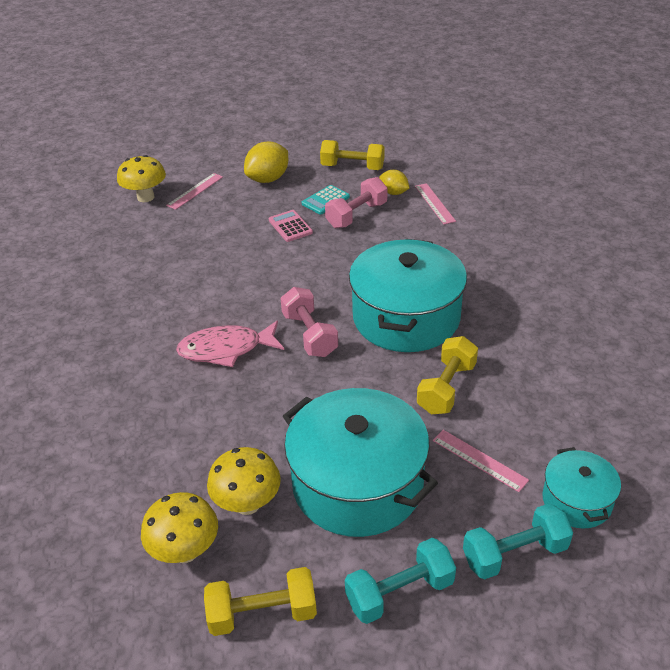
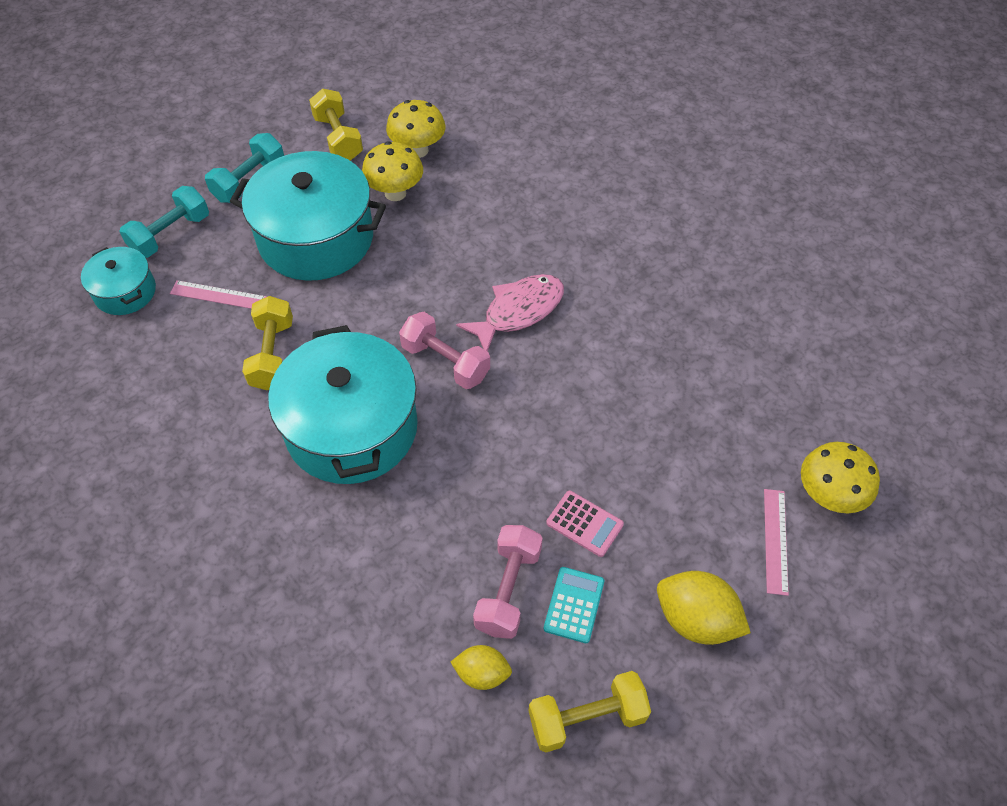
camera: 150 degrees right, 15 degrees up
(262, 613) = (338, 138): yellow dumbbell -> yellow dumbbell turned 75 degrees counterclockwise
(268, 179) = (696, 619): yellow lemon -> yellow lemon turned 75 degrees counterclockwise
(435, 203) = (405, 673): pink ruler -> none

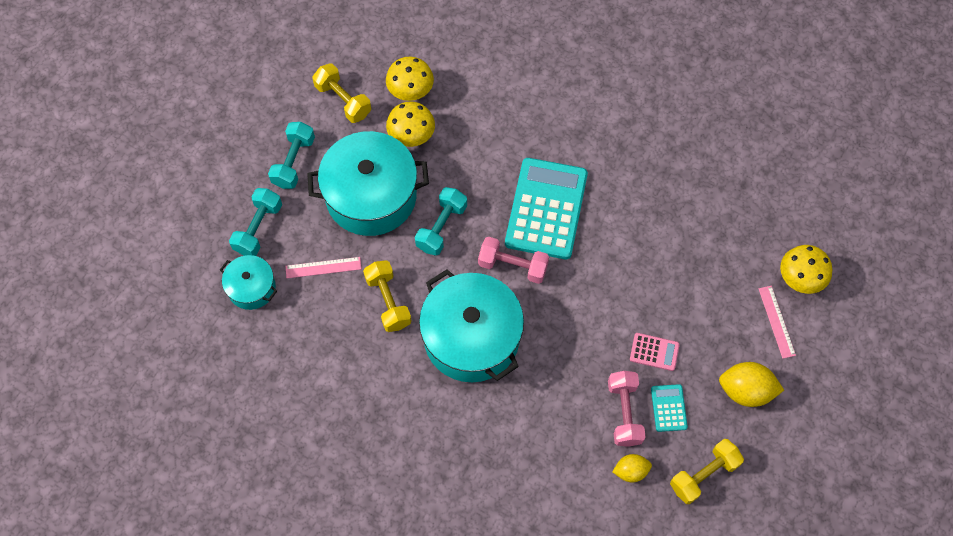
camera: 20 degrees left, 10 degrees up
(380, 294) = (441, 227): none -> turquoise dumbbell
(518, 311) = (546, 209): pink fish -> turquoise calculator

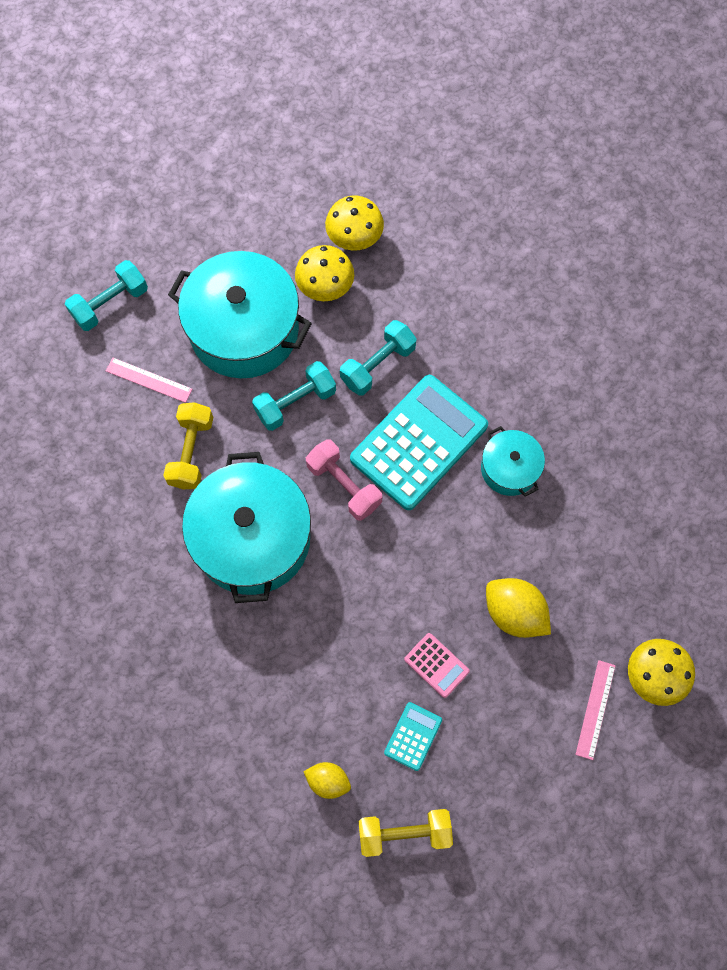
camera: 30 degrees right, 5 degrees up
(251, 288) = (65, 362): turquoise pot -> turquoise pot (509, 468)
(294, 162) = (188, 252): turquoise dumbbell -> turquoise dumbbell (378, 365)
(343, 100) = (279, 212): yellow dumbbell -> none
(624, 413) = (361, 713): pink dumbbell -> none
(745, 391) = (510, 767): yellow lemon -> yellow lemon (514, 613)

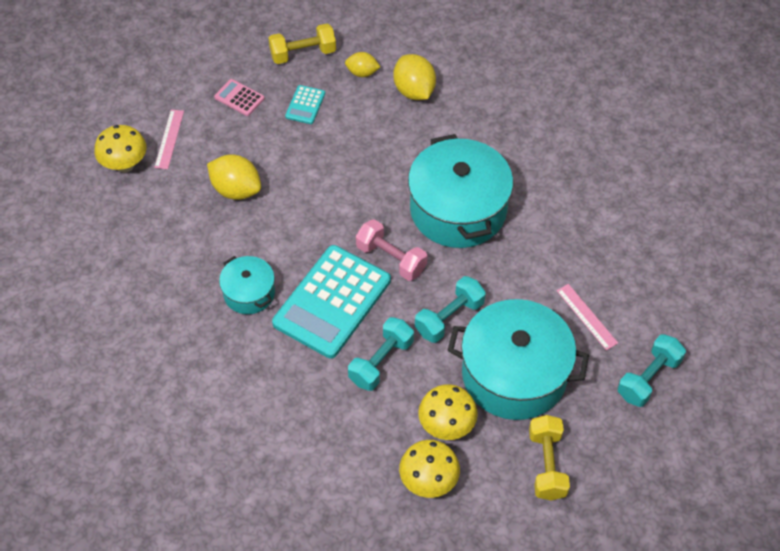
camera: 170 degrees right, 15 degrees down
(149, 380) = (587, 316): pink ruler -> pink ruler turned 45 degrees clockwise
(191, 452) = (529, 264): yellow dumbbell -> yellow dumbbell (547, 465)
(264, 735) = (414, 91): none -> yellow lemon
(436, 665) = (294, 148): pink calculator -> pink calculator (239, 98)

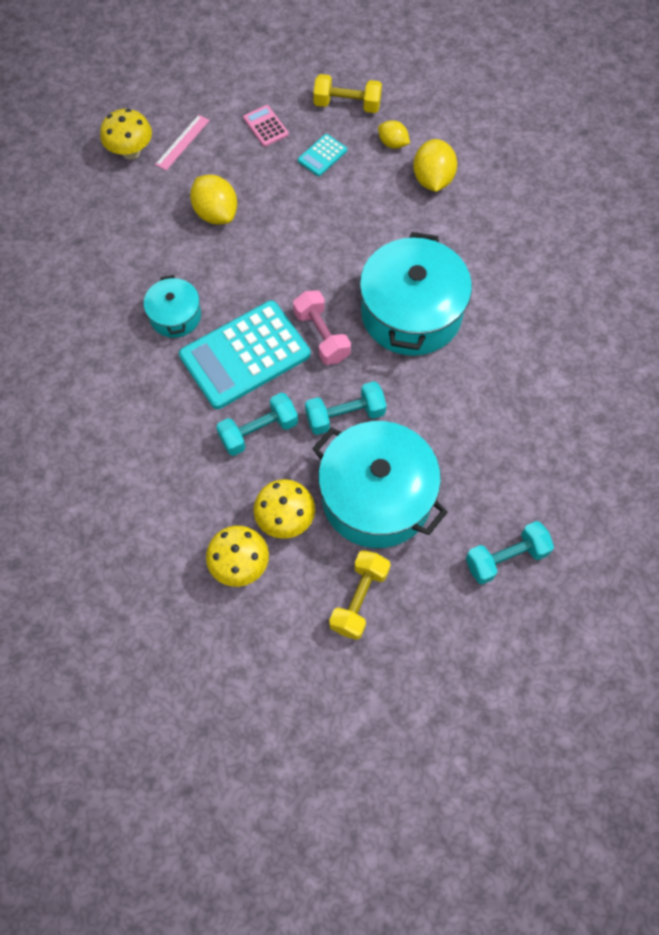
camera: 25 degrees right, 10 degrees up
(587, 316) = (479, 470): pink ruler -> none

